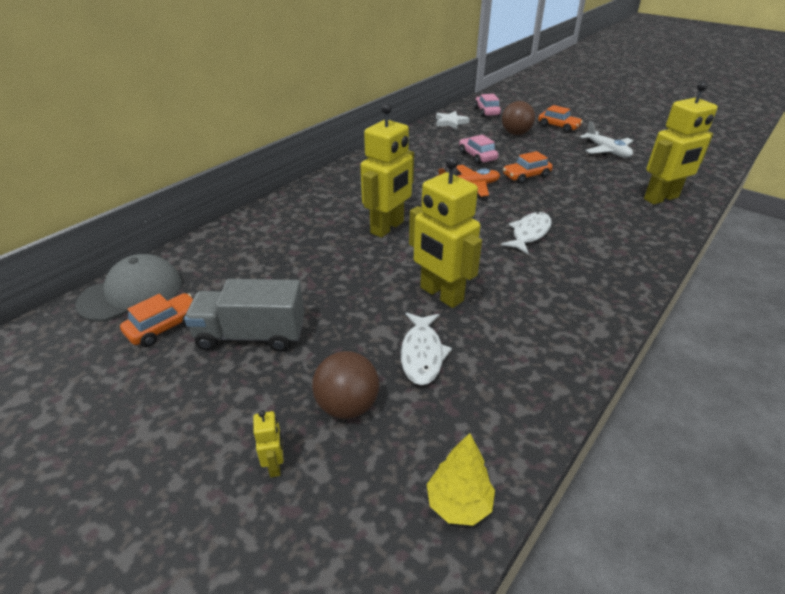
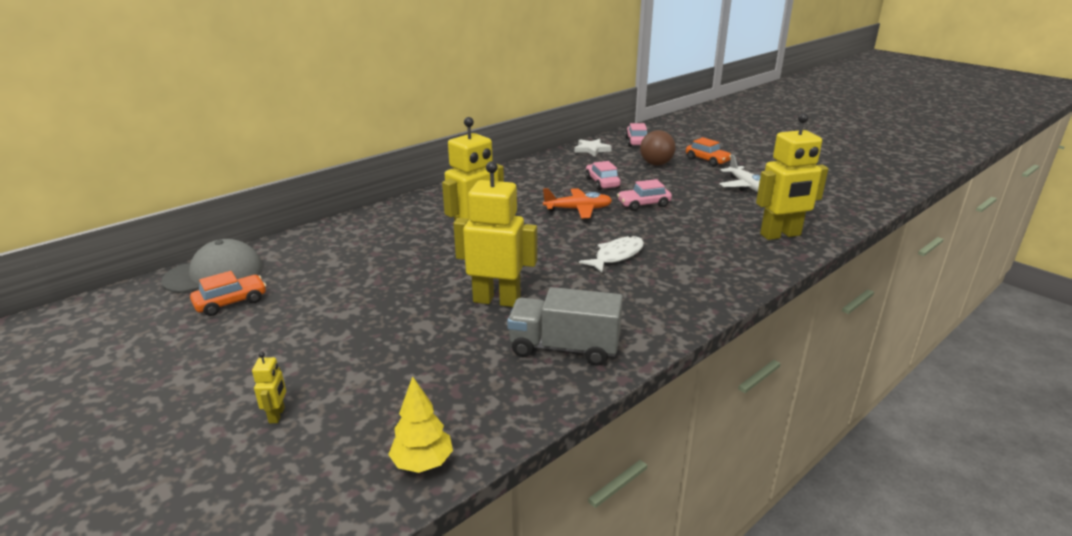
camera: 10 degrees right, 10 degrees down
(251, 335) = (303, 316): grey truck -> grey truck (564, 348)
(347, 406) = (362, 379): brown ball -> none
(422, 354) = (452, 346): white fish -> none
(441, 294) = (497, 300): yellow robot -> yellow robot turned 135 degrees clockwise
(526, 176) = (643, 204): orange car -> pink car

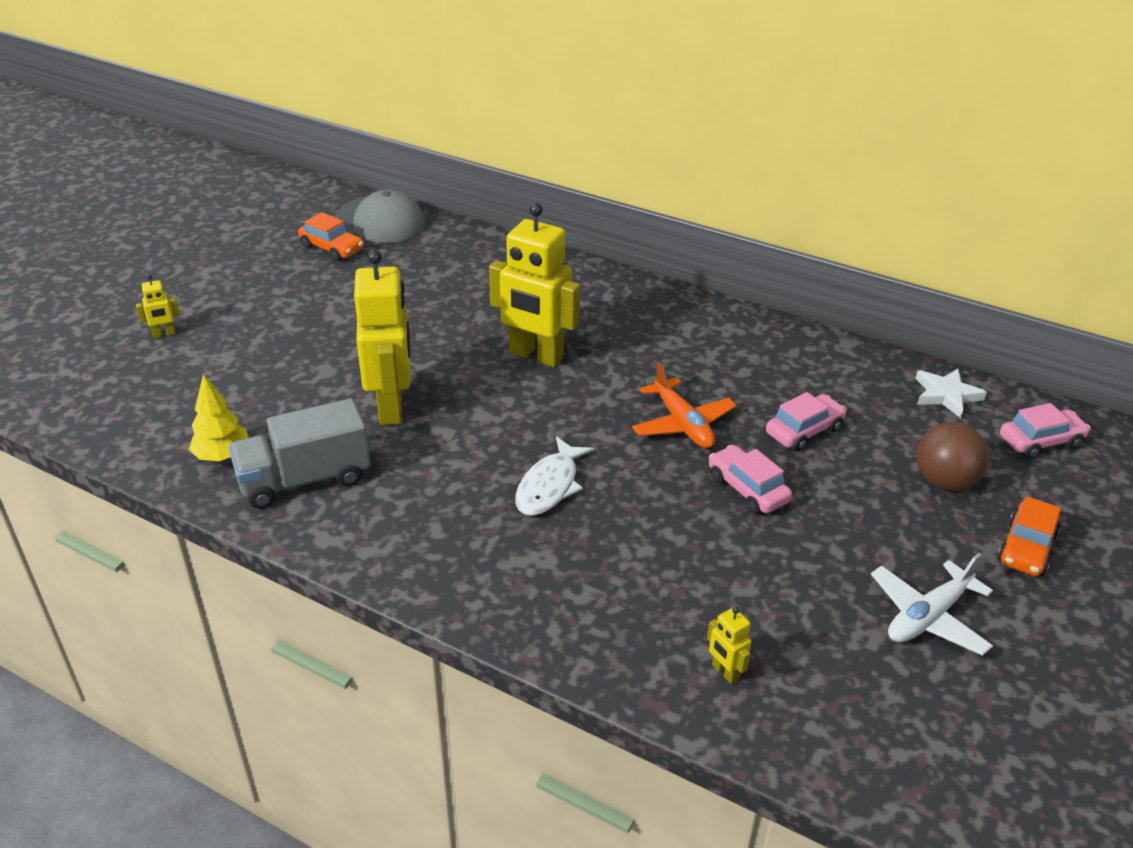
camera: 70 degrees right, 10 degrees up
(422, 463) = (107, 429): yellow tree -> yellow tree (223, 456)
(564, 348) = (304, 479): grey truck -> grey truck turned 105 degrees counterclockwise
(616, 256) = (549, 486): white fish -> white fish turned 90 degrees clockwise
(780, 235) = (725, 672): yellow robot -> yellow robot, size x0.42

